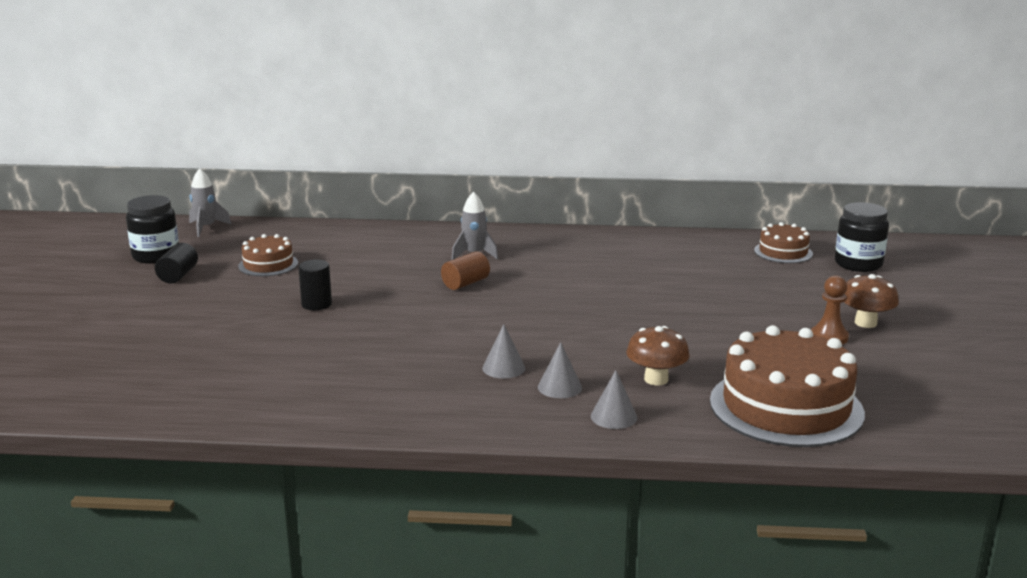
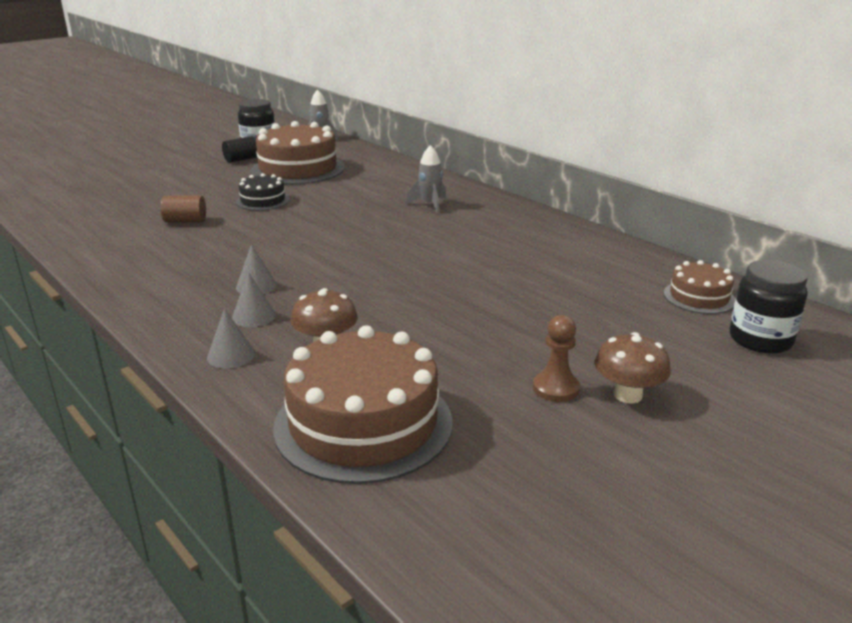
camera: 45 degrees right, 5 degrees up
(268, 264) = (298, 169): brown cake -> brown cake, size x1.97
(316, 304) = (263, 201): black cylinder -> black cake
(465, 283) = (376, 221): brown cylinder -> brown cylinder (185, 221)

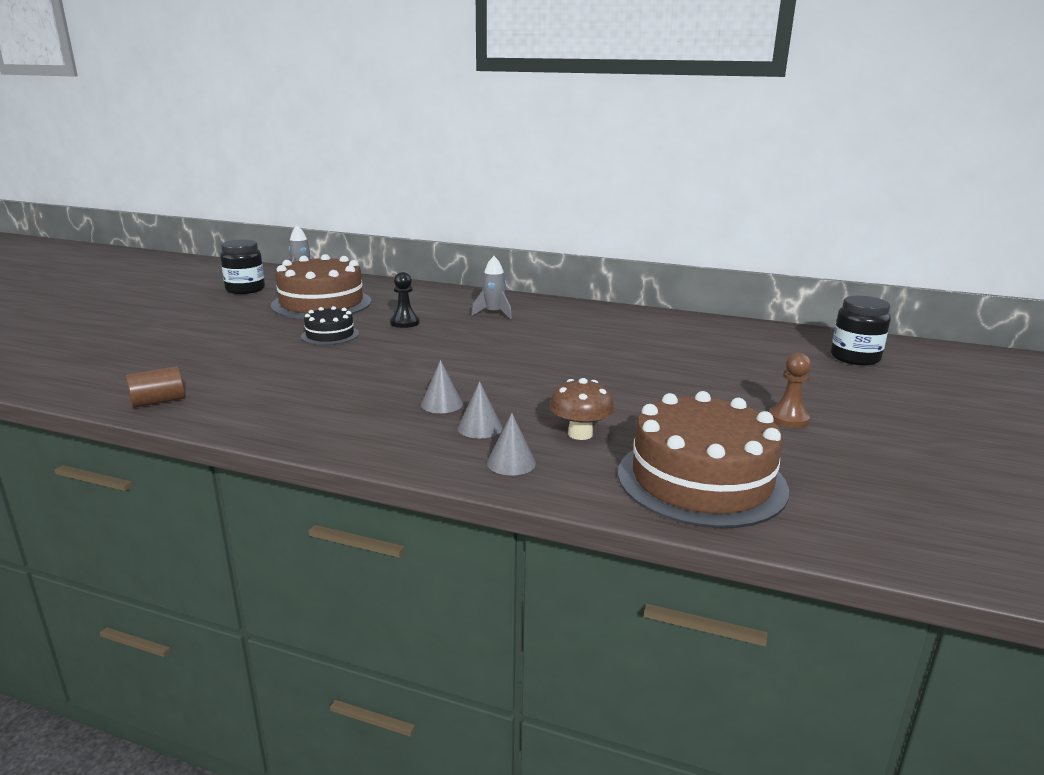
camera: 30 degrees left, 5 degrees down
(185, 221) = (275, 365): brown cylinder -> brown cylinder (158, 401)
(242, 159) = (246, 304): black cylinder -> none
(338, 200) = (405, 323): none -> black pawn
(627, 395) = (836, 410): brown mushroom -> none
(699, 297) = (782, 340): brown cake -> none

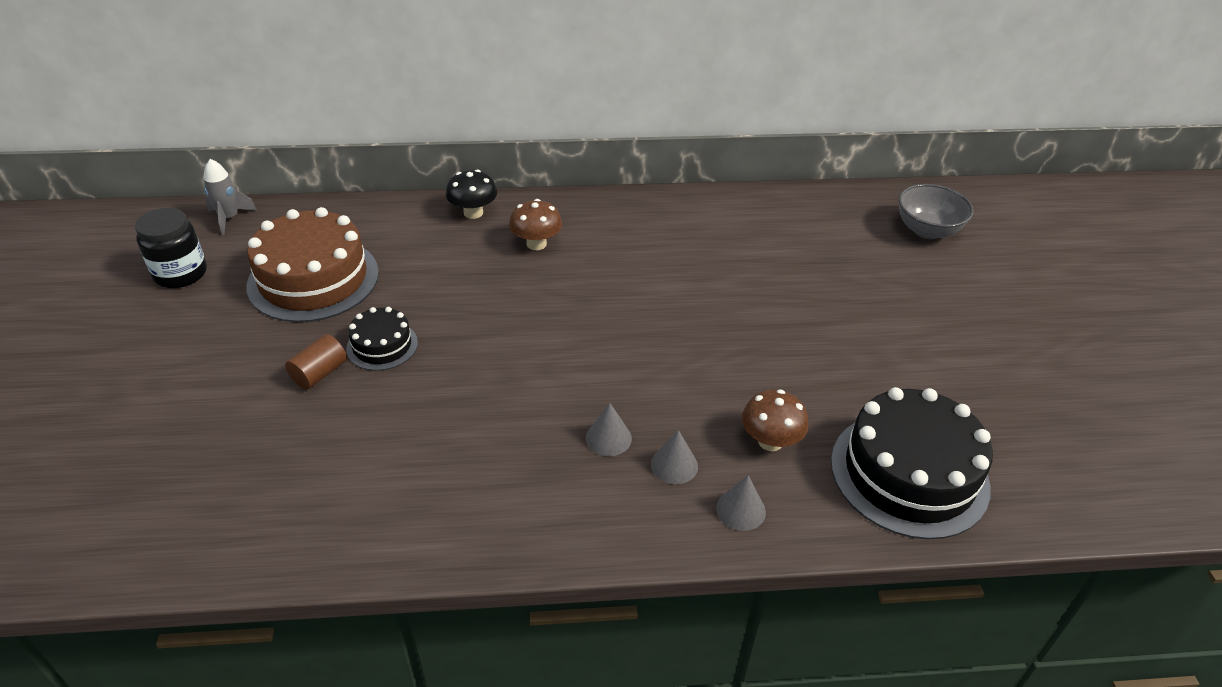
camera: 25 degrees left, 20 degrees up
(158, 401) = (293, 545): brown cylinder -> brown cylinder (319, 373)
(405, 323) = (450, 293): black pawn -> none
(463, 295) = (473, 213): none -> black mushroom
(494, 313) = (536, 244): grey rocket -> brown mushroom
(701, 480) = (909, 473): brown cake -> black cake
(788, 418) = (925, 353): brown pawn -> none
(855, 358) = (927, 230): black jar -> grey bowl

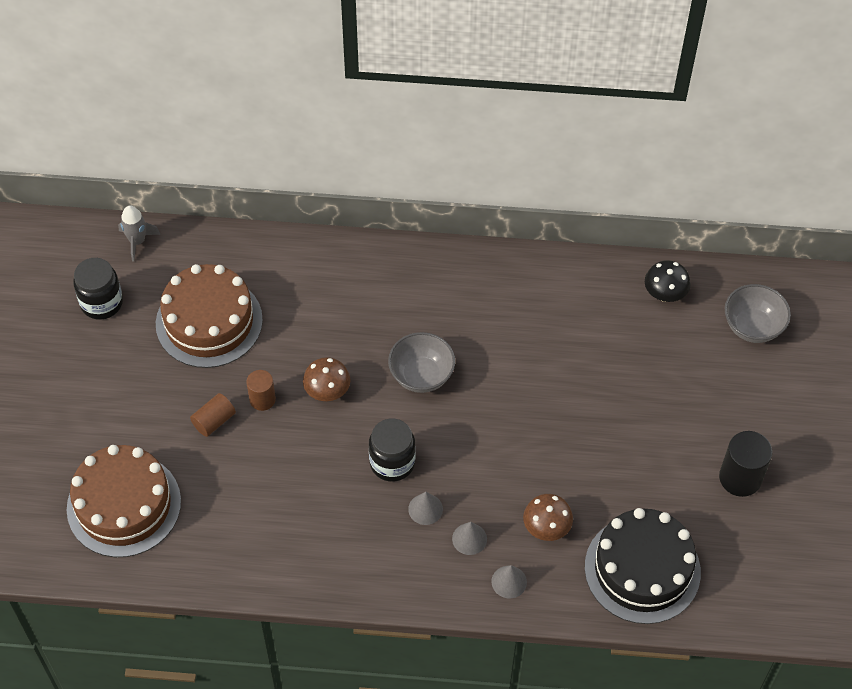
camera: 10 degrees right, 15 degrees up
(189, 480) = (124, 505): none -> brown cake
(382, 345) = (262, 399): black cake -> brown cylinder
(473, 213) = (347, 258): black mushroom -> black mushroom (664, 294)
(536, 244) = (398, 303): brown mushroom -> brown mushroom (327, 391)
(555, 393) = (392, 462): none -> black jar
(575, 304) = (421, 375): none -> grey bowl
(981, 363) = (740, 478): none -> black cylinder

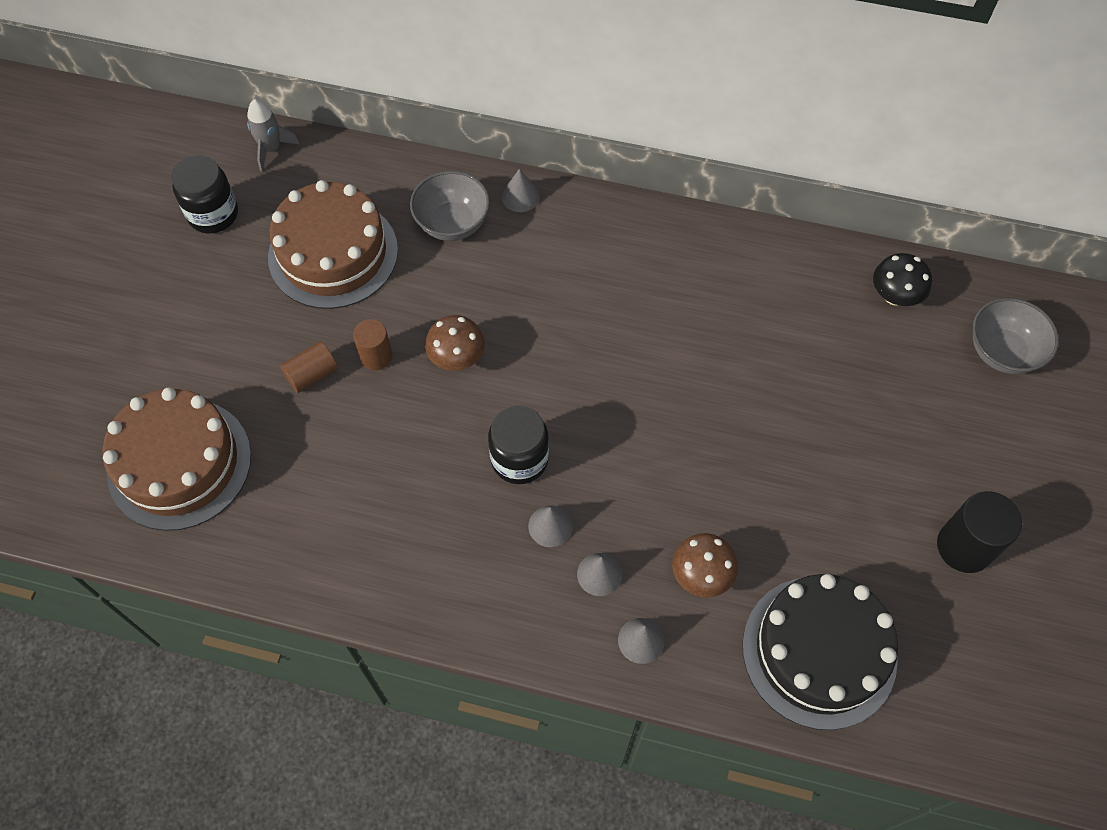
camera: 10 degrees right, 5 degrees up
(353, 254) = (520, 196): none -> grey cone
(421, 375) = (576, 354): grey bowl -> grey bowl (452, 223)

